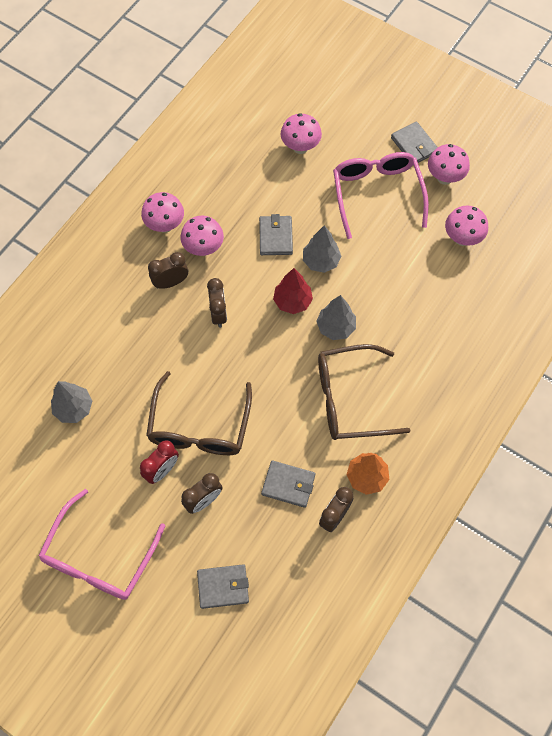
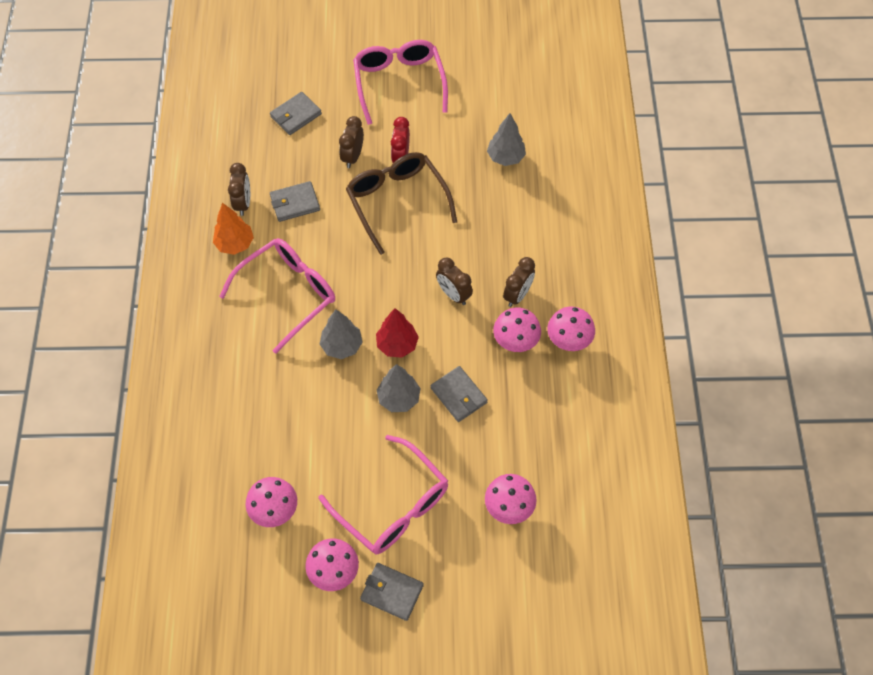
camera: 145 degrees right, 5 degrees down
(350, 399) = (288, 294): brown glasses -> pink glasses

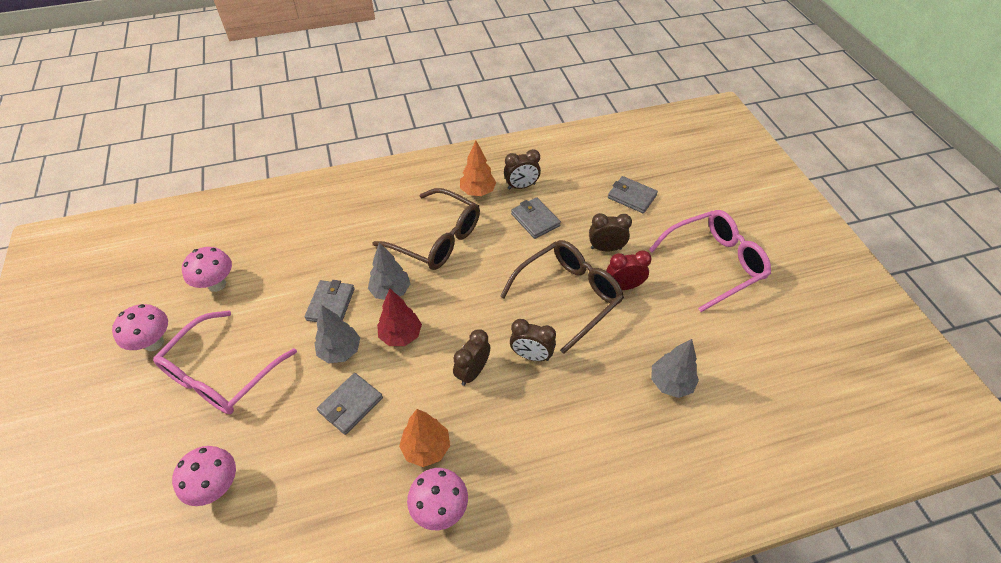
camera: 75 degrees right, 10 degrees down
(288, 294) = (437, 239): pink glasses -> brown glasses
(392, 592) = (128, 395): grey wallet -> grey wallet (331, 304)
(515, 342) = (426, 448): pink mushroom -> orange tree
(517, 295) = (489, 437): brown clock -> brown clock (531, 355)

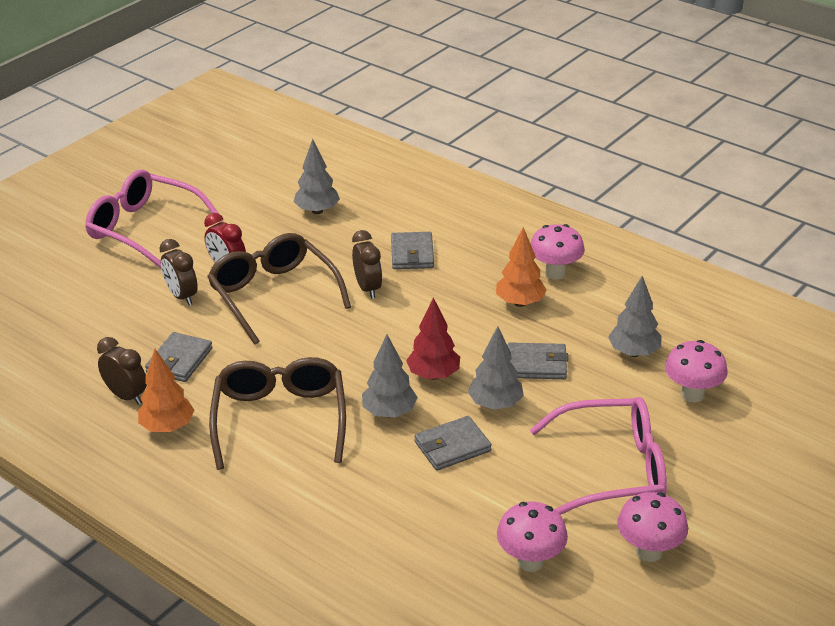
camera: 125 degrees left, 15 degrees down
(295, 485) = (634, 352): none -> grey tree
(472, 372) = (422, 313): brown clock -> none
(568, 296) = (273, 295): brown glasses -> brown glasses turned 45 degrees clockwise
(632, 196) = (77, 308): grey wallet -> grey wallet (412, 254)

